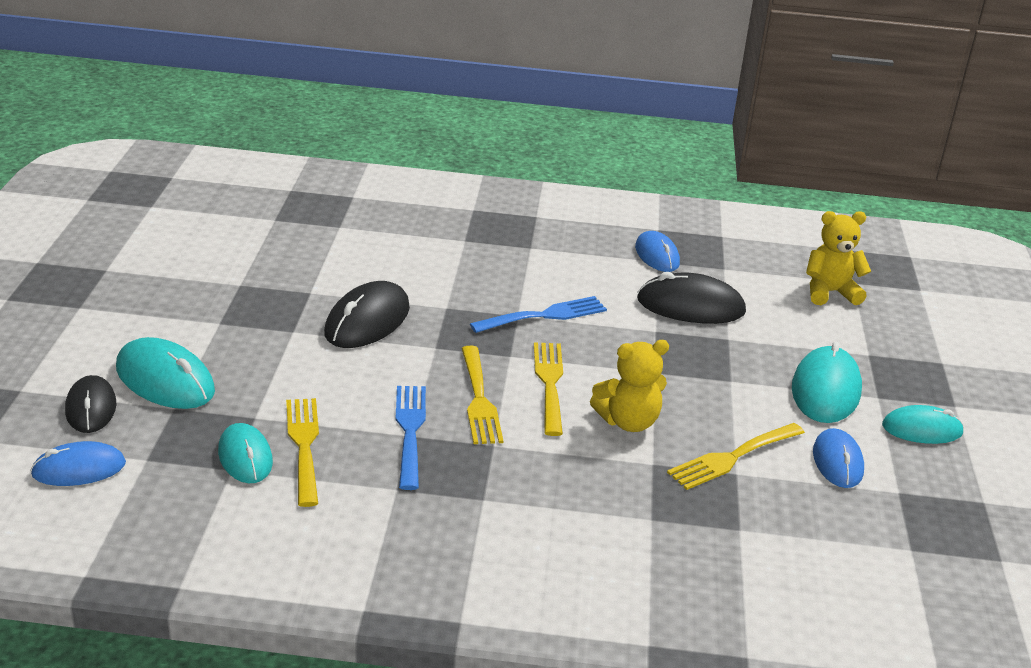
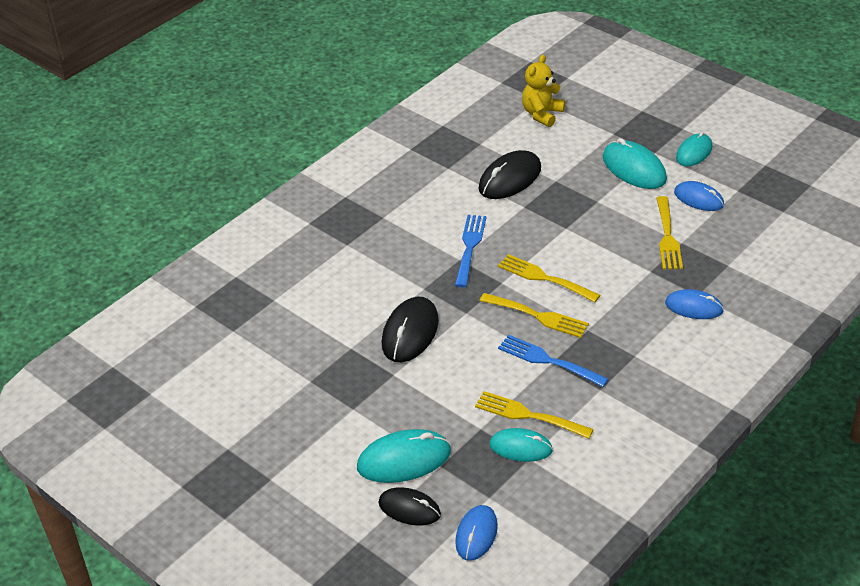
camera: 50 degrees left, 10 degrees up
(367, 321) = (410, 332): black mouse -> black mouse turned 45 degrees clockwise
(628, 421) = (606, 262): yellow teddy bear -> none
(657, 255) = (441, 164): blue mouse -> blue mouse (694, 307)

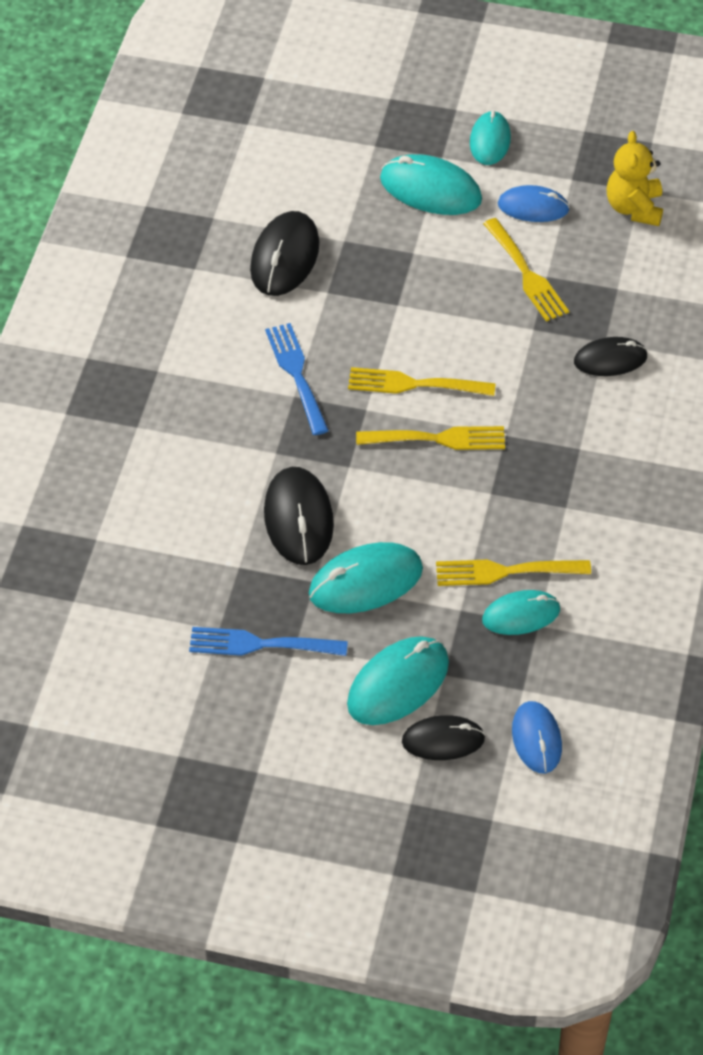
camera: 30 degrees left, 10 degrees up
(427, 387) = (365, 582): none -> turquoise mouse
(542, 114) = (266, 146): yellow teddy bear -> yellow teddy bear (634, 208)
(548, 361) = (486, 493): blue fork -> blue fork (261, 644)
(694, 307) = (610, 359): blue mouse -> black mouse

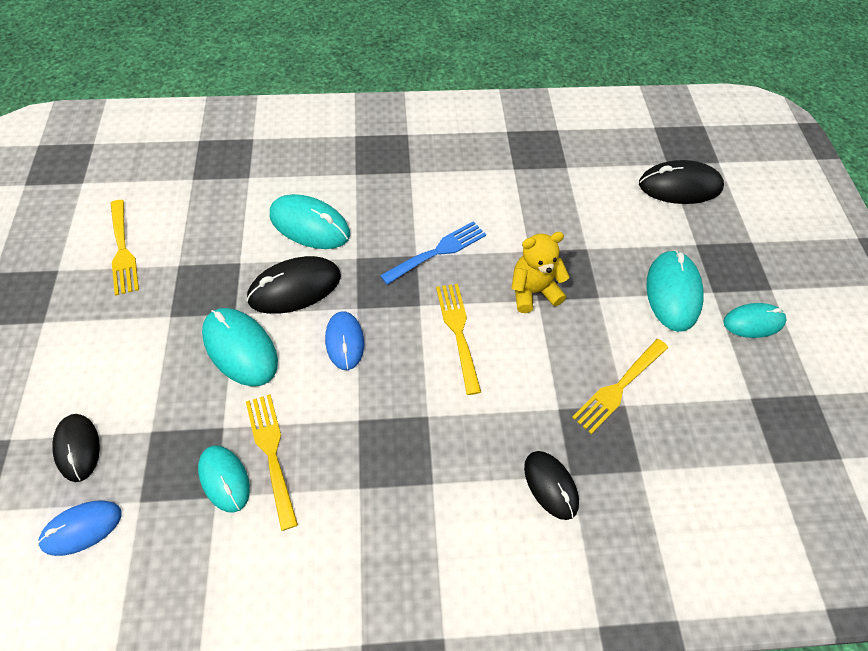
camera: 70 degrees right, 5 degrees up
(261, 644) = (167, 294): blue fork -> none
(285, 257) = (550, 216): black mouse -> black mouse (680, 186)
(398, 684) = (136, 398): turquoise mouse -> turquoise mouse (309, 225)
(437, 439) = (405, 363): yellow fork -> yellow fork (122, 250)
(533, 207) = (699, 374): blue mouse -> blue mouse (345, 341)
(634, 208) = (748, 462): yellow teddy bear -> yellow teddy bear (533, 291)

